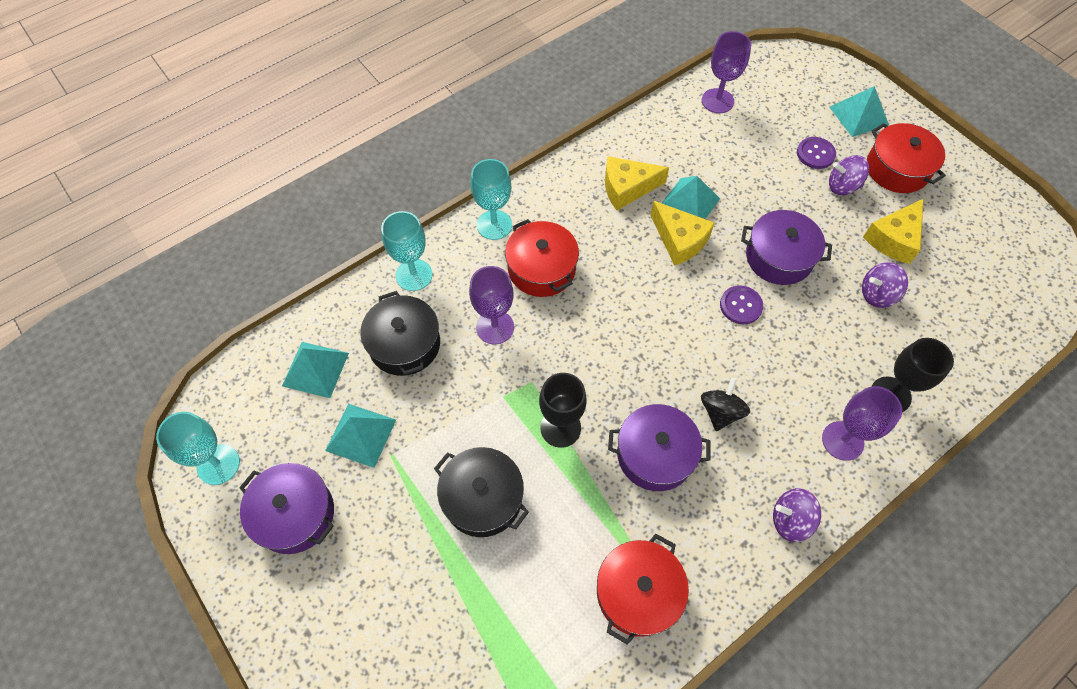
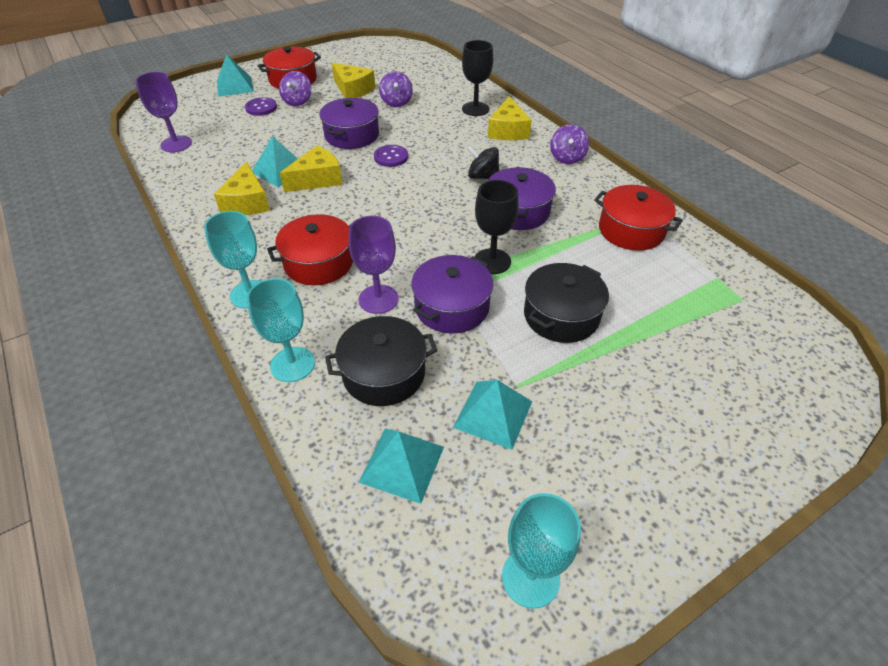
camera: 85 degrees left, 15 degrees down
(294, 514) = (591, 478): purple pot -> purple pot (452, 307)
(842, 440) = (508, 130): purple goblet -> yellow cheese

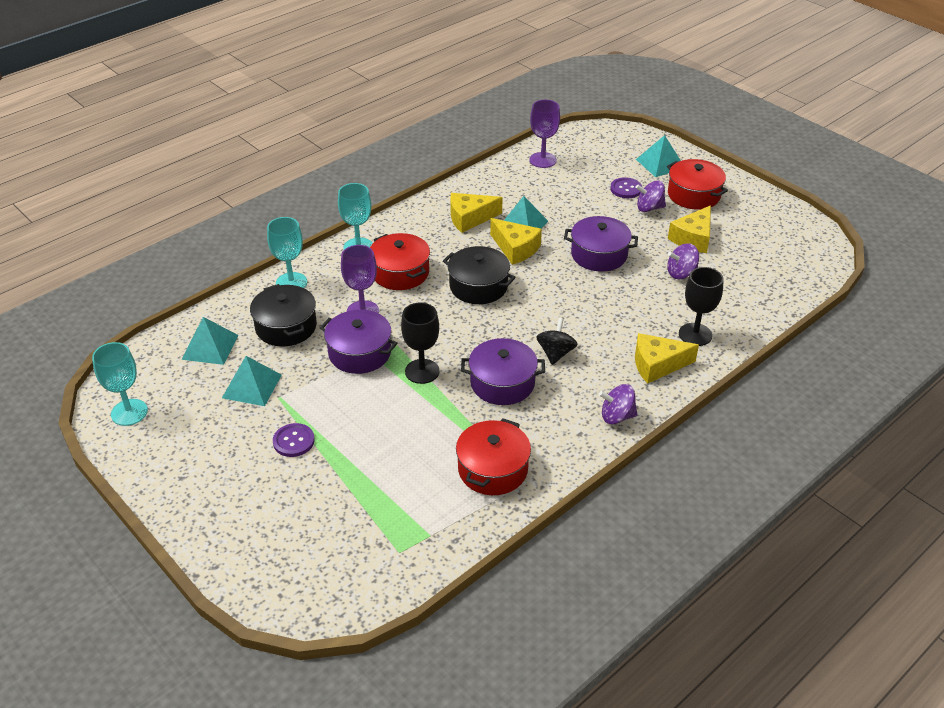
camera: 80 degrees right, 5 degrees down
(391, 157) = (569, 286): purple button -> purple button (293, 441)
(561, 315) = (358, 419): black pot -> black pot (478, 286)

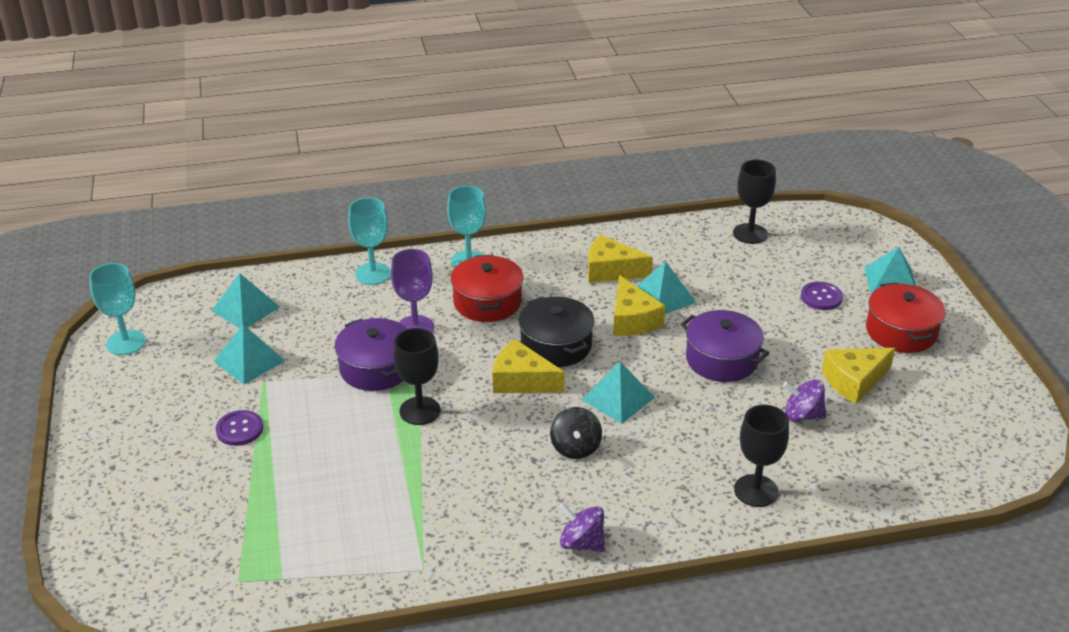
camera: 30 degrees right, 5 degrees down
(286, 327) = (330, 315): black pot -> none
(493, 469) = (401, 540): red pot -> none
(502, 383) = (490, 456): purple pot -> none
(542, 160) = (750, 234): purple goblet -> black goblet
(554, 307) = (617, 398): none -> turquoise pyramid
(555, 353) = (575, 448): black spinning top -> black spinning top turned 135 degrees clockwise
(649, 208) = (830, 328): purple spinning top -> none
(657, 365) = (679, 506): yellow cheese -> yellow cheese (522, 380)

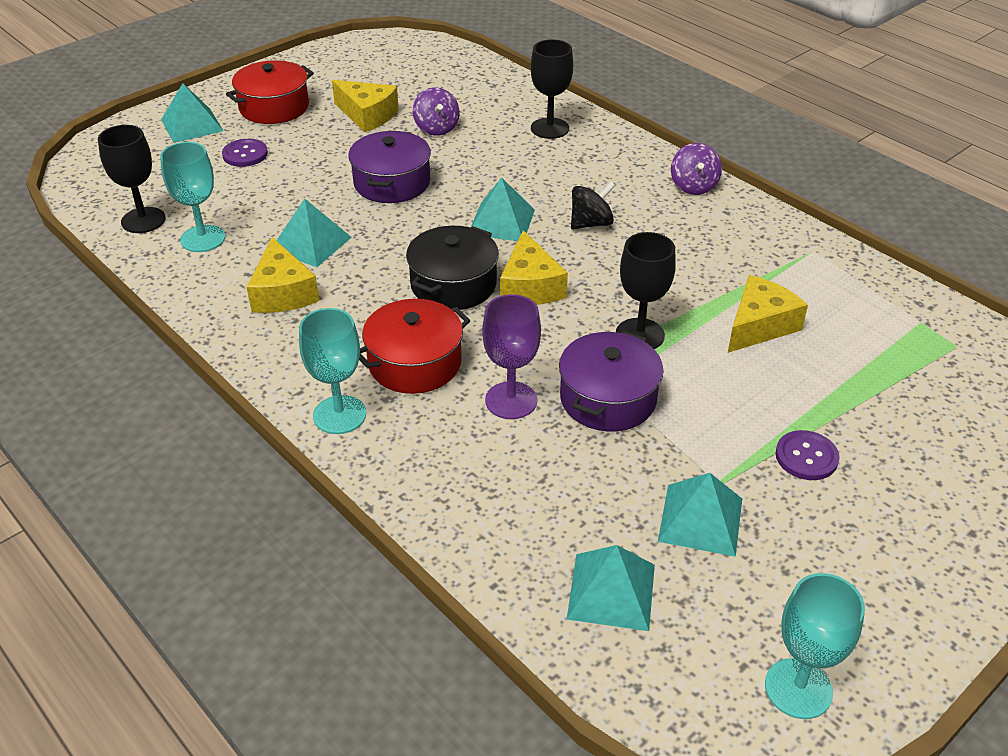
camera: 120 degrees left, 5 degrees up
(373, 274) = (431, 495): turquoise goblet -> turquoise goblet (203, 239)
(632, 319) = (368, 250): yellow cheese -> yellow cheese (759, 325)

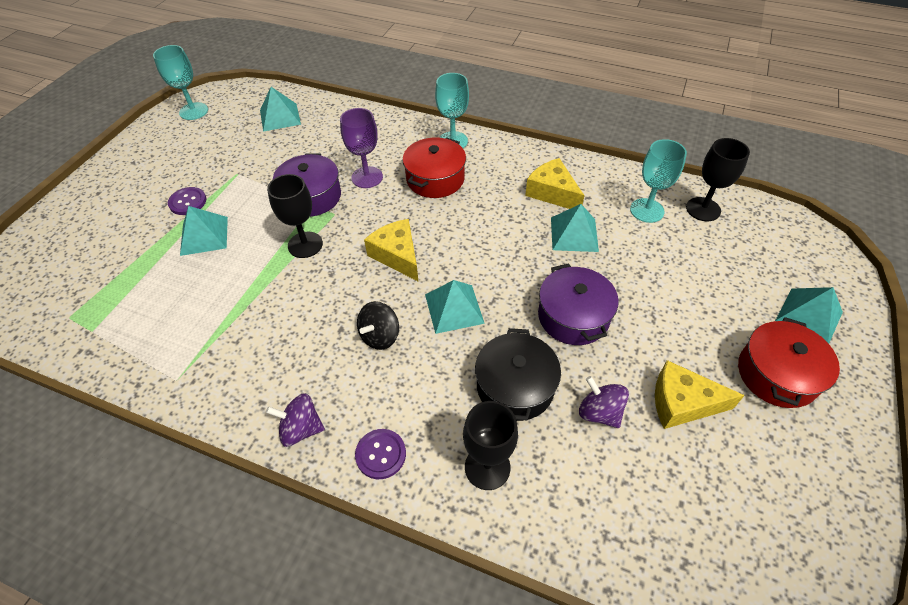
camera: 155 degrees right, 10 degrees up
(245, 154) = (721, 299): purple button -> purple button (381, 454)
(453, 284) = (450, 238): black pot -> black pot (515, 386)
(693, 186) = (301, 429): purple spinning top -> purple spinning top turned 60 degrees counterclockwise
(700, 519) = (244, 155): turquoise pyramid -> turquoise pyramid (204, 235)
(759, 325) = (221, 282): yellow cheese -> none

